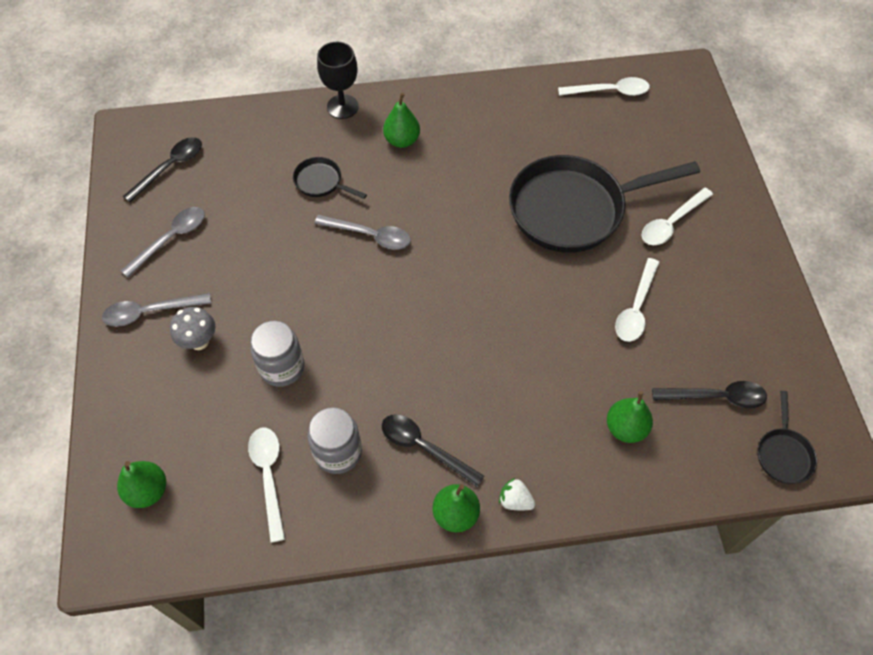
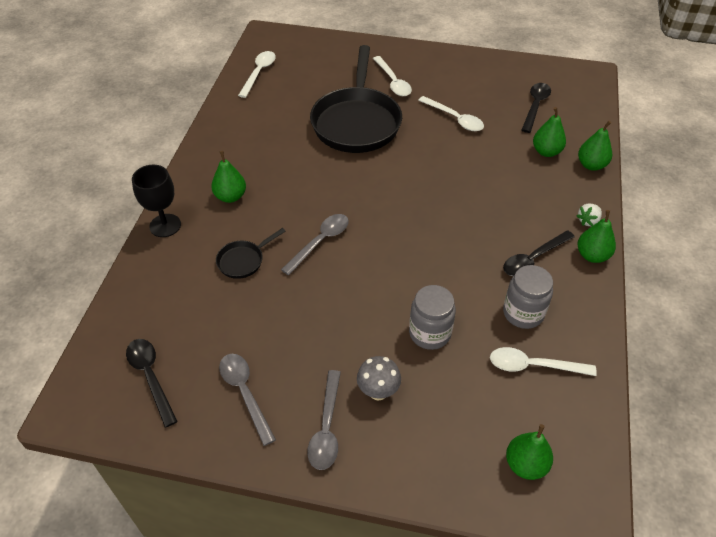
camera: 70 degrees left, 10 degrees down
(626, 489) = (591, 165): none -> green pear
(783, 454) = (582, 93): black pan -> none

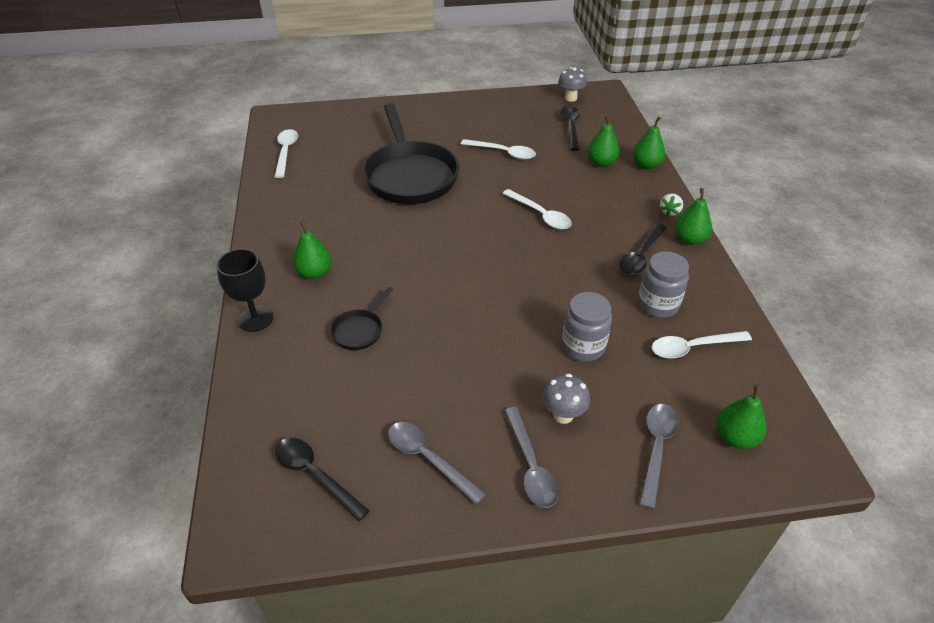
camera: 20 degrees left, 5 degrees down
(320, 242) = (431, 292): grey spoon -> grey spoon (656, 449)
(393, 82) = (427, 133): white spoon -> white spoon (540, 215)
(552, 74) = (570, 98): none -> grey mushroom

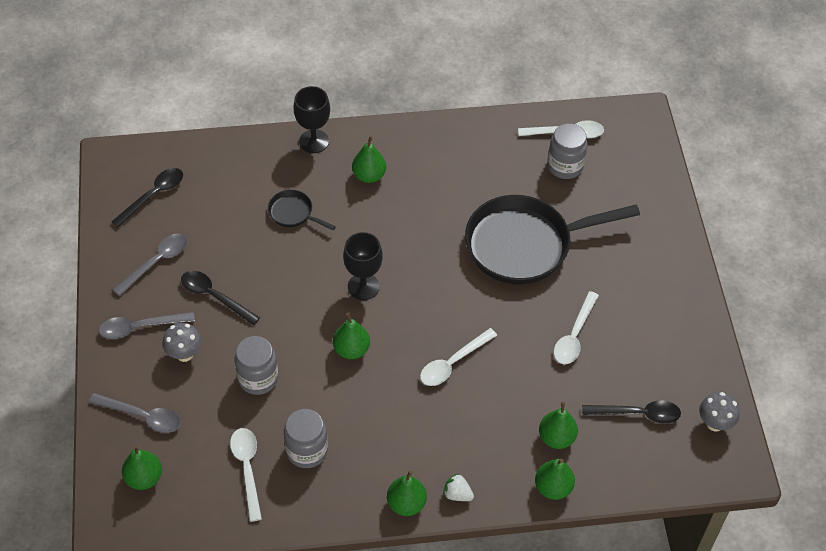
camera: 90 degrees right, 10 degrees up
(324, 154) = (565, 166): none -> grey jar
(459, 272) = (363, 286): none -> black goblet
(536, 278) = (351, 349): none -> green pear
(640, 255) = (381, 449): black spoon -> black spoon (214, 296)

